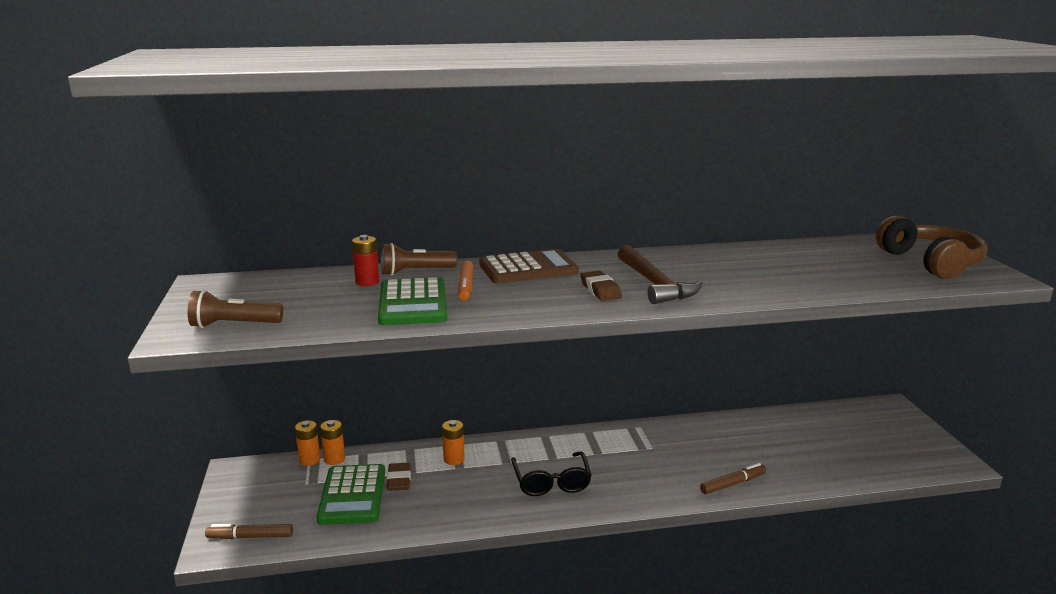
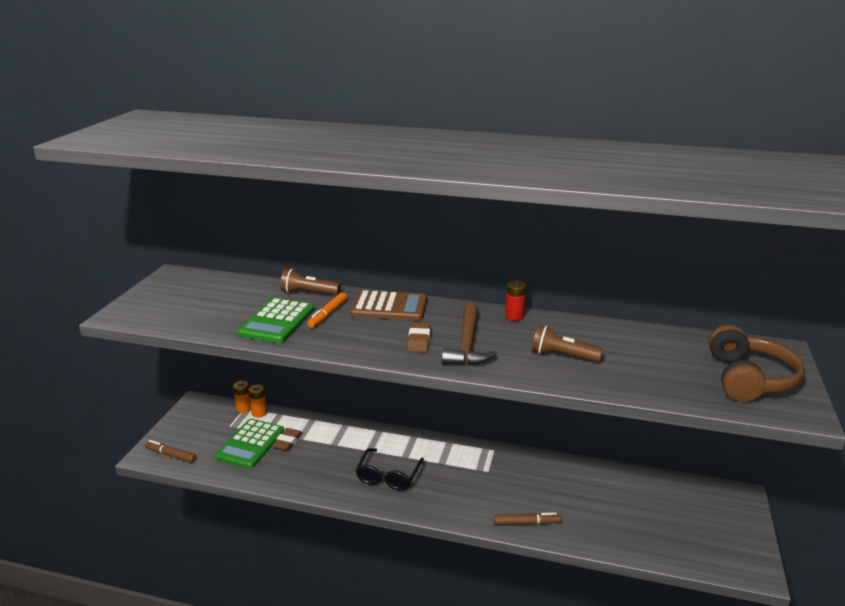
camera: 25 degrees right, 5 degrees up
(233, 325) = (155, 314): brown flashlight -> brown flashlight (562, 356)
(367, 282) = (268, 295): red battery -> red battery (514, 316)
(454, 459) = (335, 436): orange battery -> none

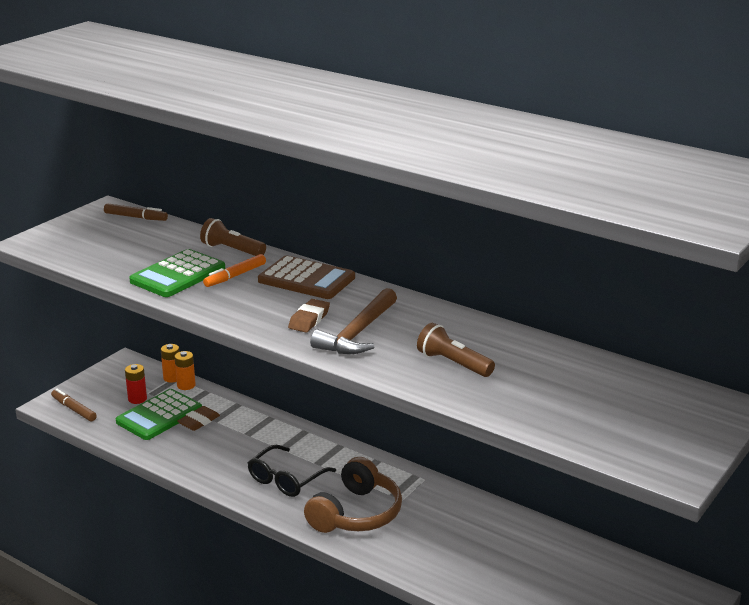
camera: 20 degrees right, 0 degrees up
(514, 316) = (438, 312): red battery -> red battery (137, 399)
(526, 523) = (409, 561): brown marker -> brown marker (136, 217)
(748, 379) = (650, 427): brown headphones -> brown headphones (356, 513)

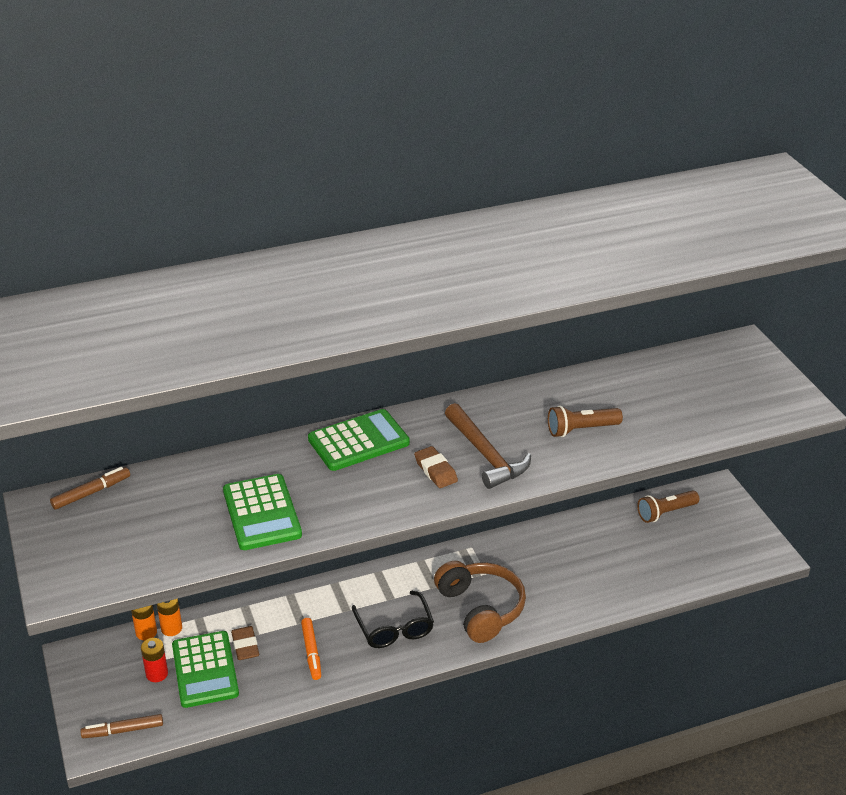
camera: 55 degrees left, 10 degrees up
(232, 250) = (247, 460): brown flashlight -> brown flashlight (665, 513)
(235, 276) = (304, 479): orange marker -> orange marker (311, 652)
(306, 279) = (358, 441): brown calculator -> green calculator

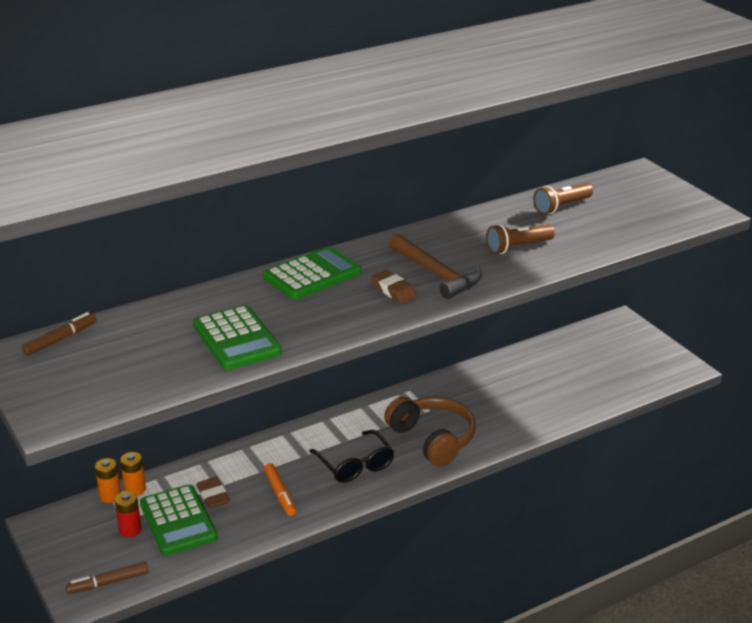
camera: 10 degrees left, 5 degrees down
(665, 513) = (580, 345): brown flashlight -> brown flashlight (561, 207)

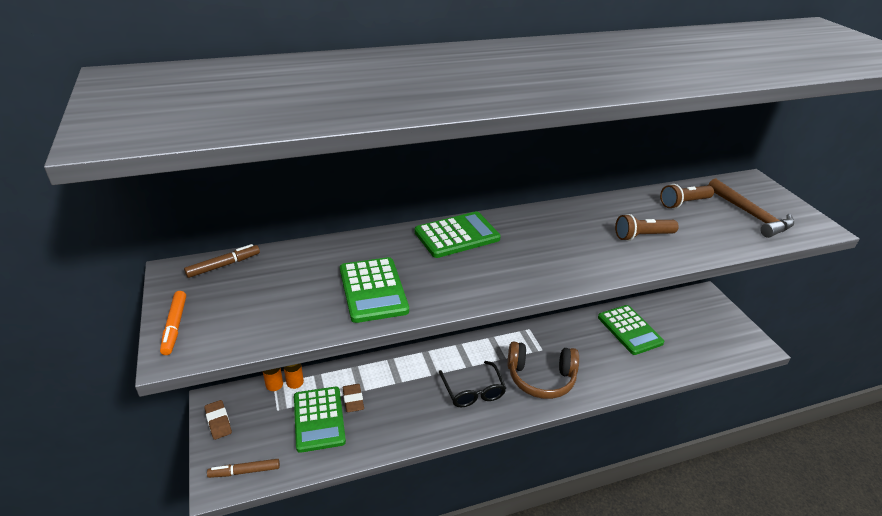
camera: 10 degrees right, 5 degrees up
(130, 530) = (279, 421): red battery -> none
(280, 493) = (406, 408): orange marker -> orange marker (175, 326)
(393, 290) = (524, 262): brown eraser -> brown eraser (218, 421)
(433, 439) = (540, 378): brown headphones -> brown headphones turned 120 degrees clockwise
(436, 274) = (566, 251): brown hammer -> brown hammer (750, 214)
(532, 373) = (629, 330): none -> green calculator

